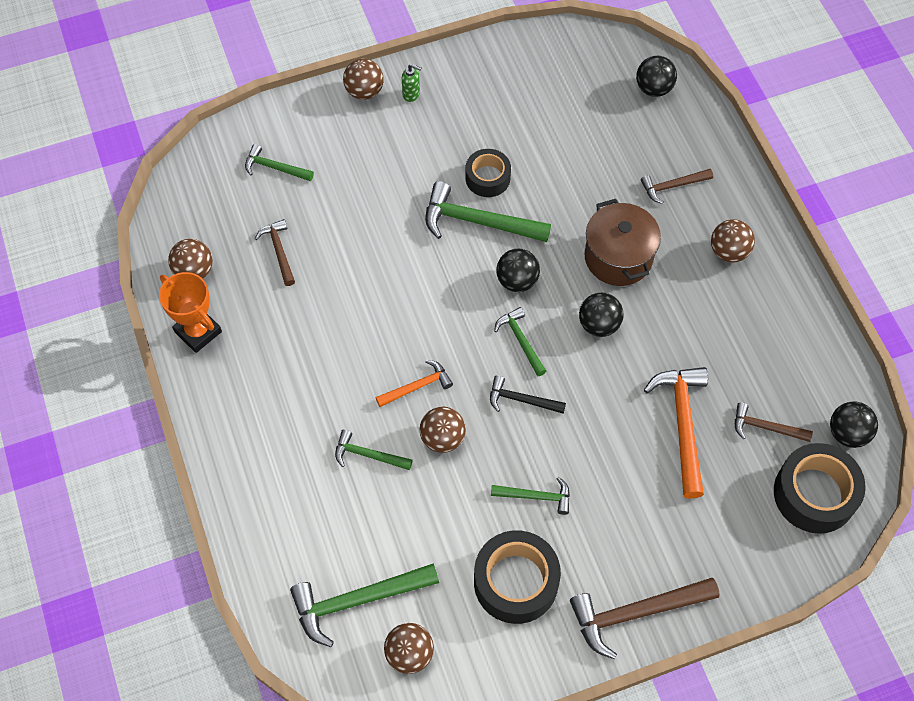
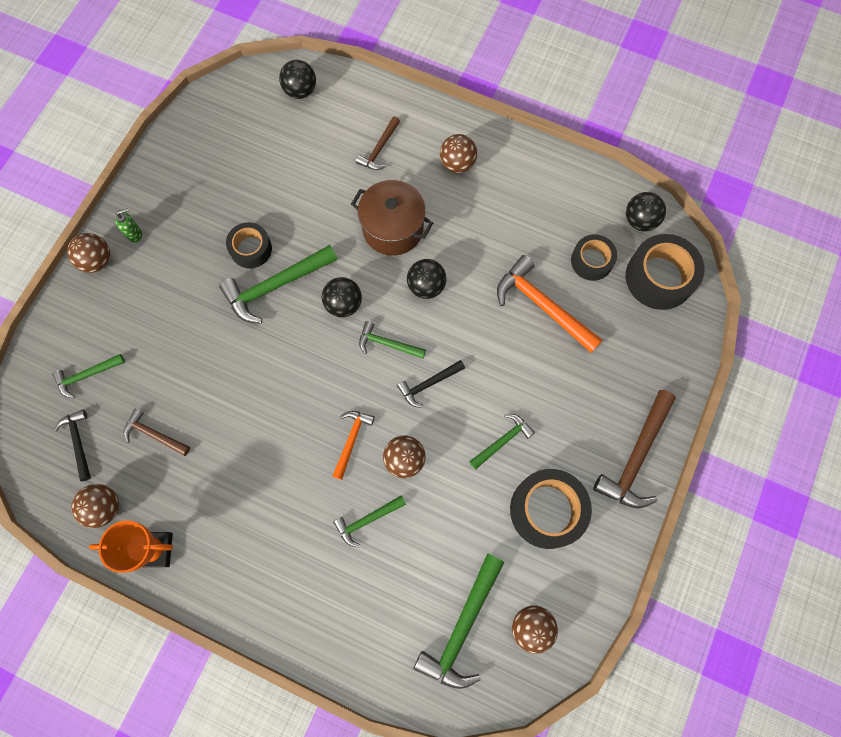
camera: 45 degrees left, 10 degrees up
(222, 209) = (78, 442): none -> black hammer
(765, 427) = (591, 261): brown hammer -> black tape

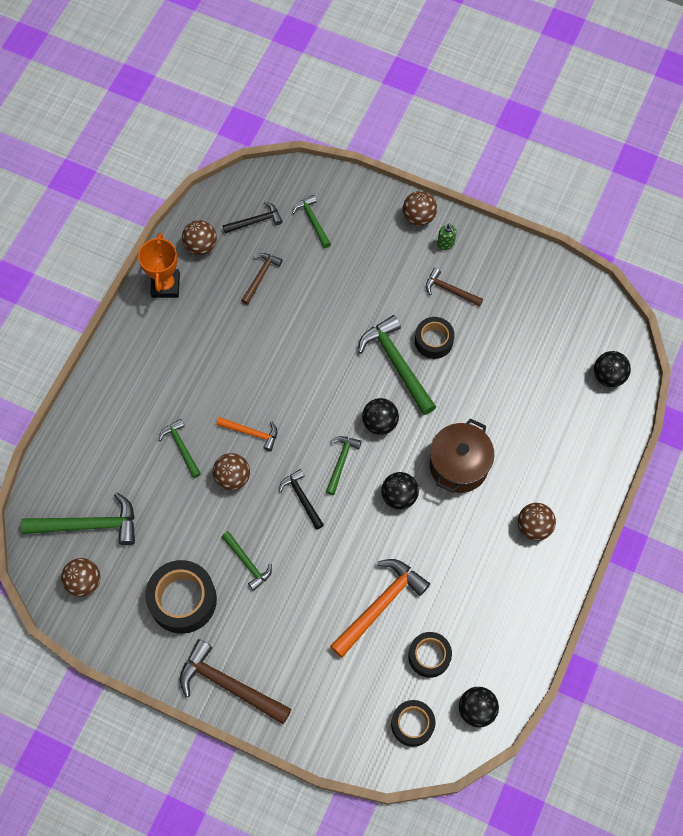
camera: 90 degrees right, 5 degrees down
(379, 149) = (546, 452): brown hammer -> brown hammer (450, 290)
(462, 627) = (88, 525): green hammer -> green hammer turned 150 degrees clockwise
(659, 277) = (412, 724): black tape -> black tape, size x0.62

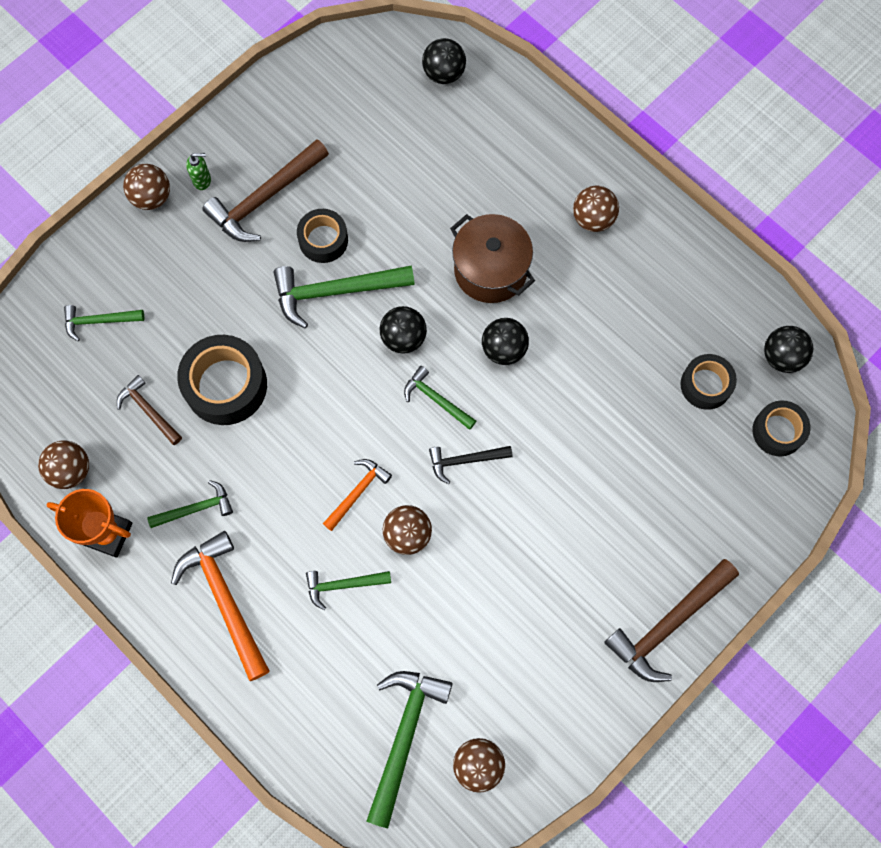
camera: 70 degrees left, 5 degrees up
(183, 600) = (544, 646): black tape -> black tape (225, 385)
(247, 563) = (524, 552): green hammer -> green hammer (196, 508)
(255, 221) = (67, 390): black hammer -> none
(380, 605) = (628, 417): orange hammer -> orange hammer (225, 601)
(450, 290) = (265, 198): brown hammer -> brown hammer, size x1.76

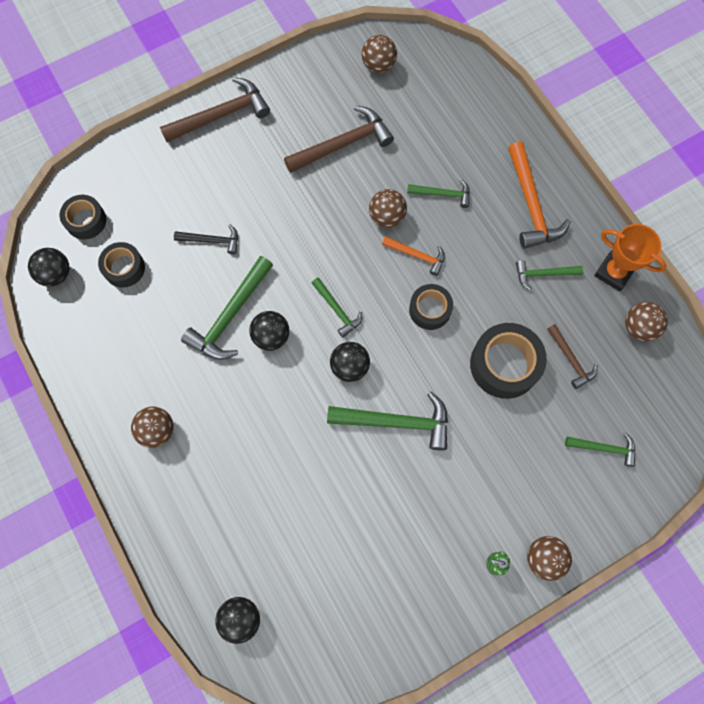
camera: 165 degrees left, 0 degrees up
(265, 198) = (439, 529): brown hammer -> brown hammer (343, 144)
(323, 240) = (396, 473): black tape -> black tape (430, 310)
(357, 492) = (417, 255): orange hammer -> orange hammer turned 120 degrees counterclockwise
(404, 737) = (423, 92): green hammer -> green hammer (230, 316)
(465, 460) = (328, 258): black hammer -> black hammer (212, 240)
(490, 270) = (260, 407): brown pot -> none

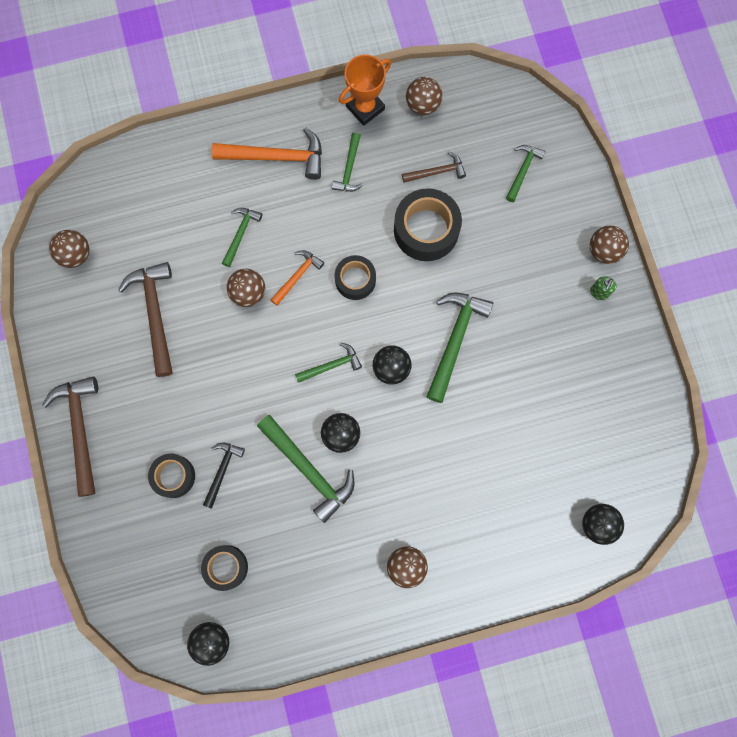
camera: 75 degrees left, 5 degrees up
(86, 220) = (159, 598): black tape -> black tape (173, 476)

